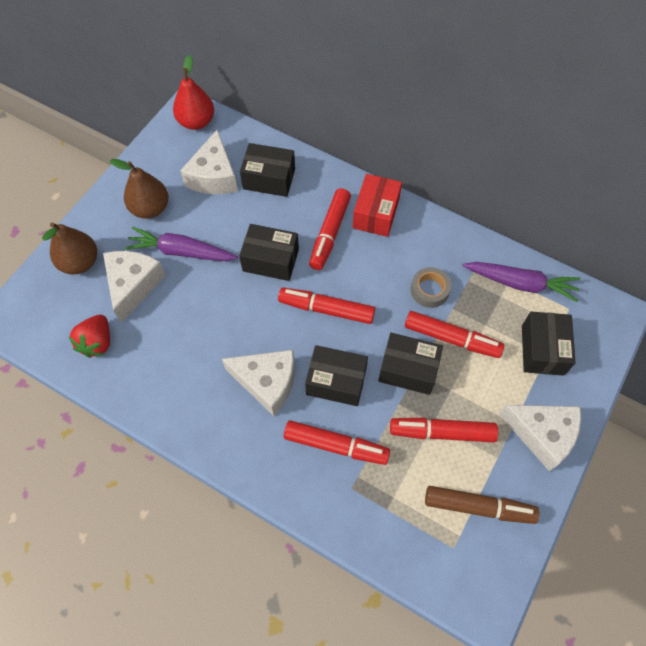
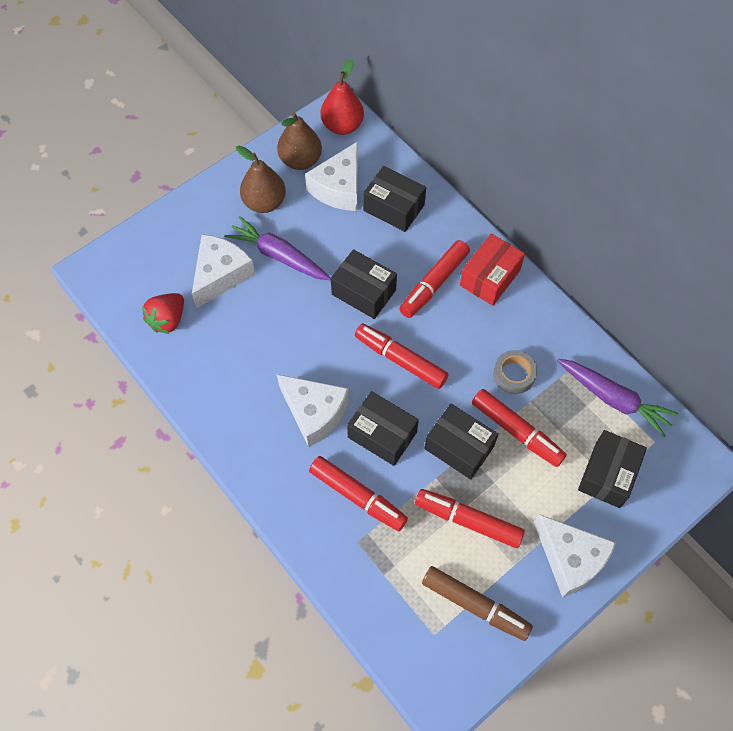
camera: 20 degrees right, 0 degrees up
(80, 262) = (178, 236): brown pear -> brown pear (300, 160)

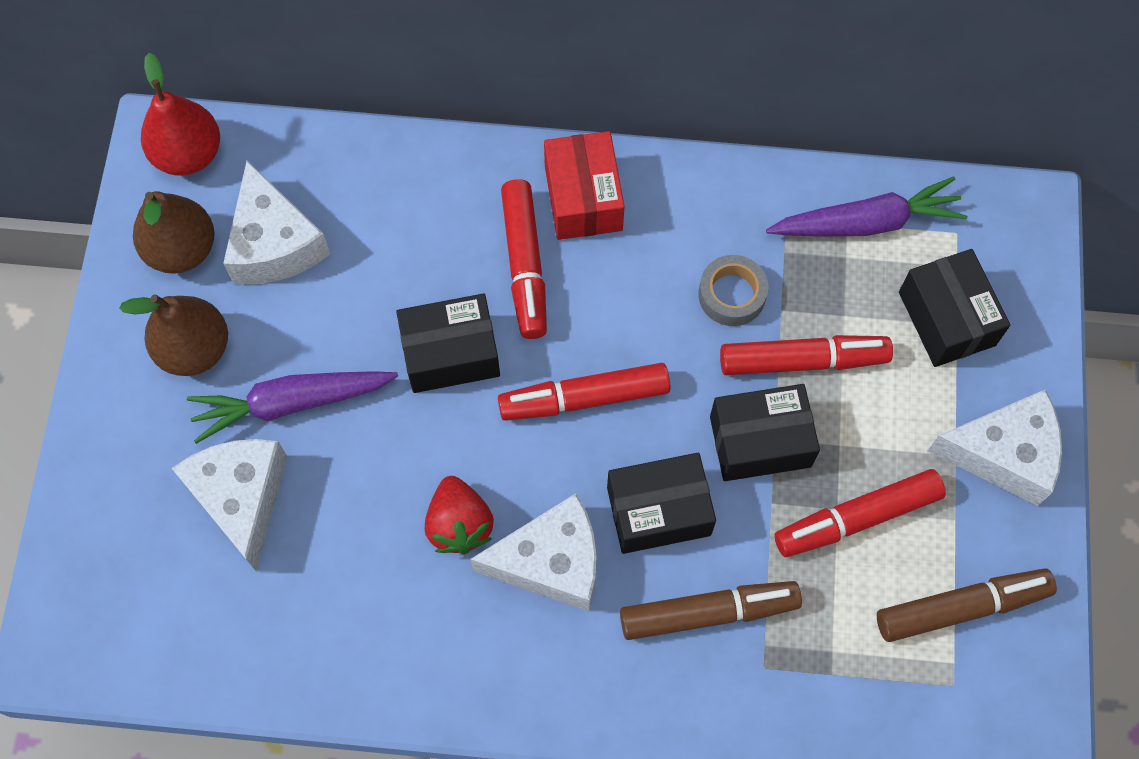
camera: 45 degrees left, 5 degrees up
(168, 320) = (235, 622): red strawberry -> red strawberry (459, 524)
(358, 496) = (708, 612): red marker -> brown marker
(394, 207) = (373, 209): black box -> none

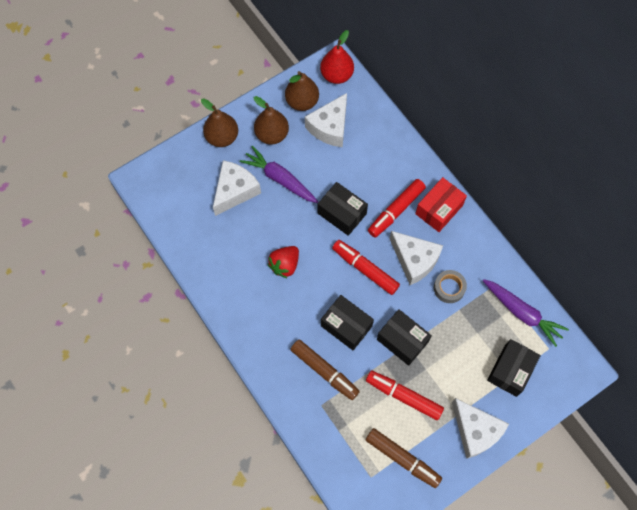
camera: 50 degrees right, 0 degrees up
(116, 437) = (222, 137): none -> brown pear
(551, 562) = (297, 305): white cheese -> white cheese (415, 260)
(802, 360) = (446, 332): red marker -> none

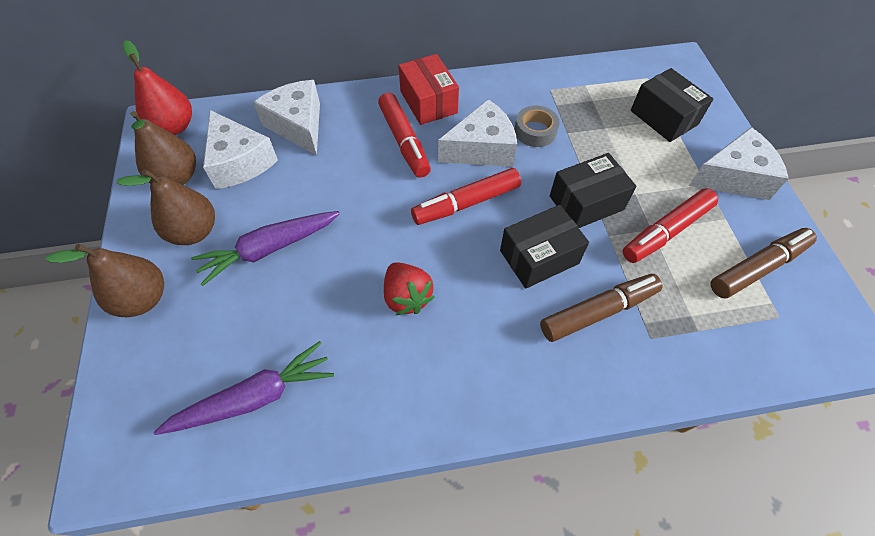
camera: 65 degrees left, 10 degrees down
(235, 191) = (244, 317): white cheese -> white cheese (298, 125)
(342, 213) = (371, 197): black box -> none
(522, 313) = (596, 82): purple carrot -> purple carrot (254, 397)

